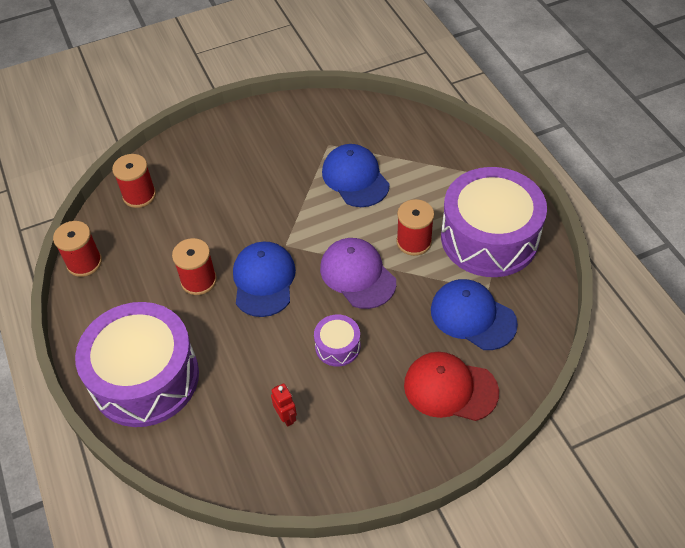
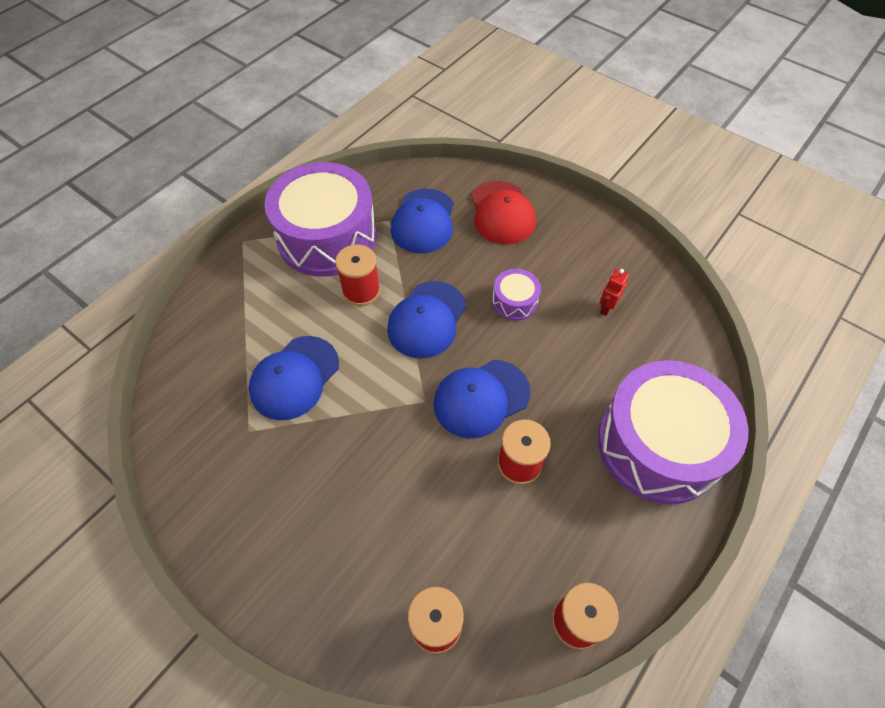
camera: 120 degrees left, 5 degrees up
(357, 275) = (427, 320): purple cap -> blue cap

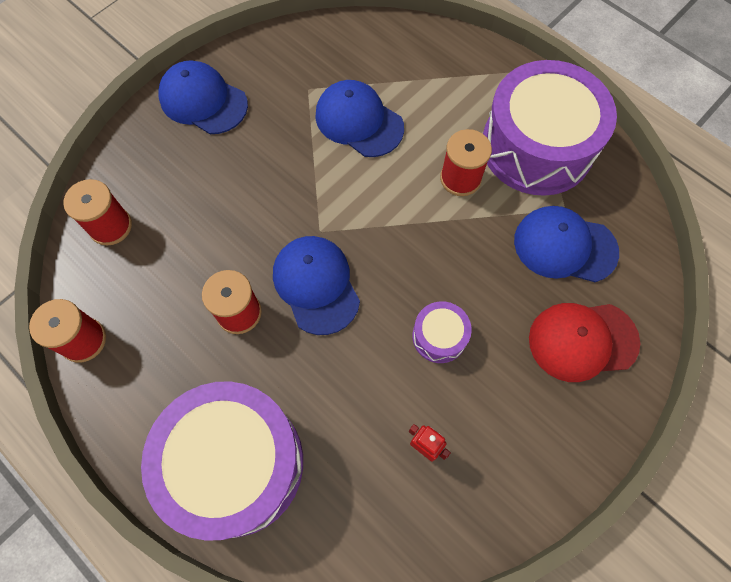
camera: 95 degrees right, 10 degrees up
(427, 320) = (419, 240): blue cap -> blue cap (203, 101)

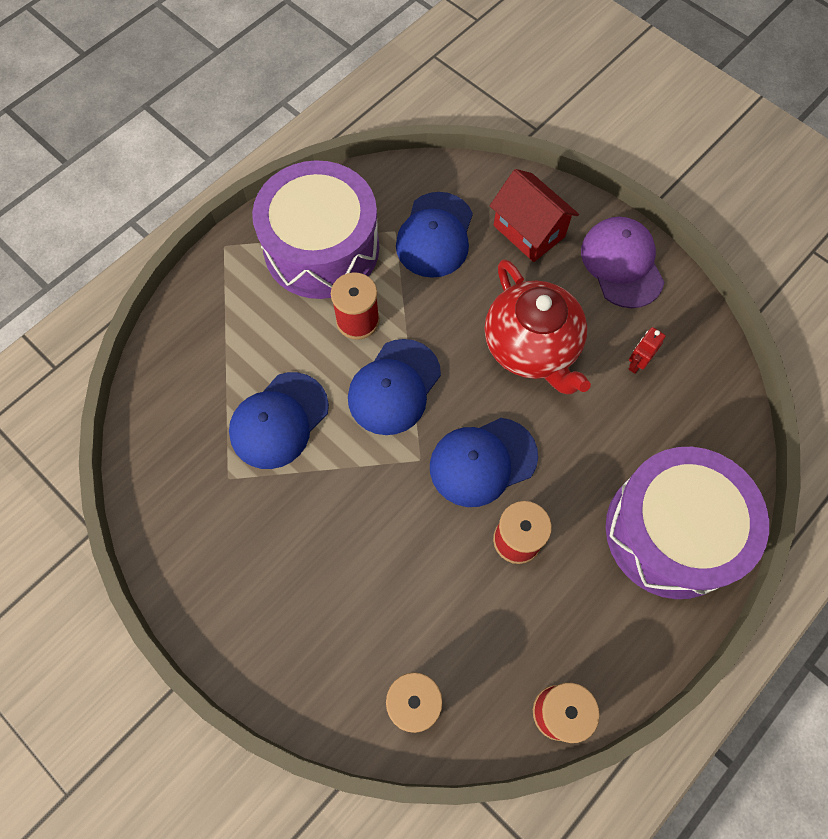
camera: 90 degrees left, 0 degrees up
(203, 101) = (235, 606): blue cap -> blue cap (394, 387)
(439, 336) = (532, 347): purple drum -> red teapot
(551, 442) = (622, 264): none -> purple cap
(582, 340) = (529, 231): red cap -> red house

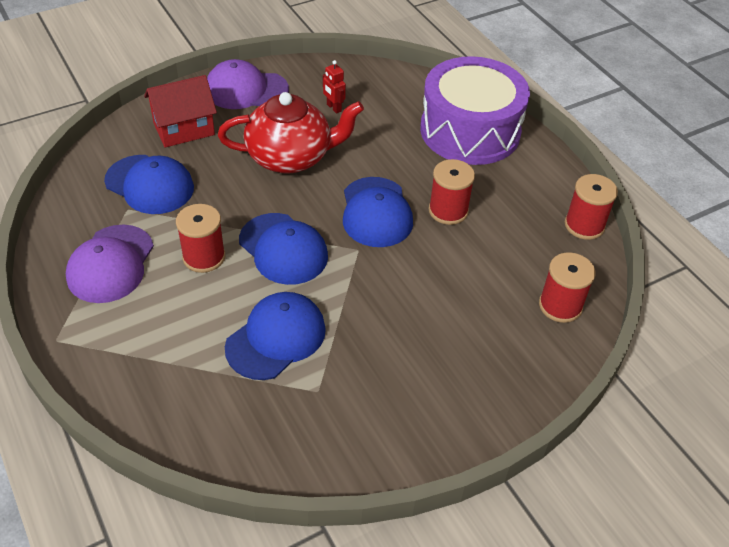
camera: 75 degrees left, 20 degrees down
(279, 420) = (276, 338): blue cap -> blue cap turned 105 degrees counterclockwise
(321, 248) = (110, 264): purple drum -> purple cap

